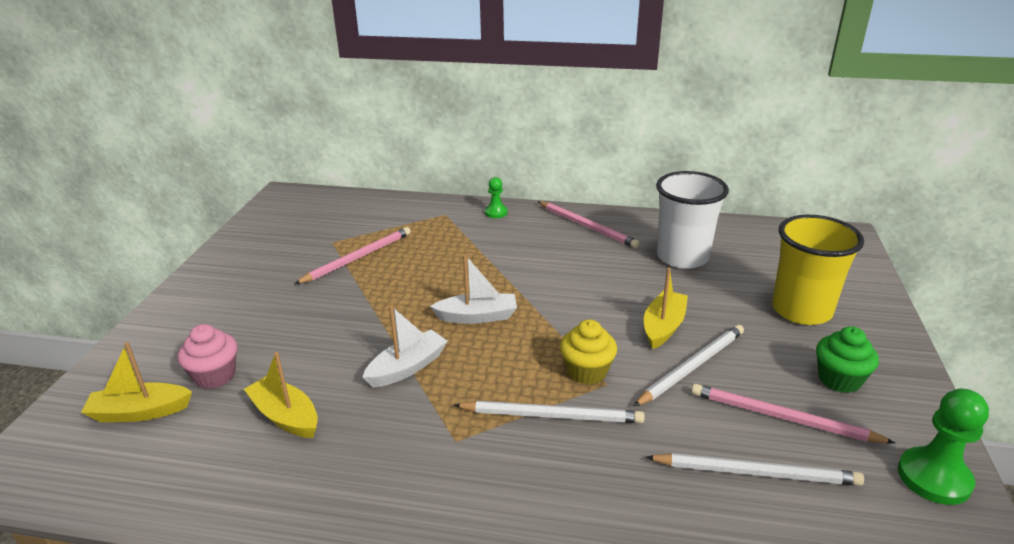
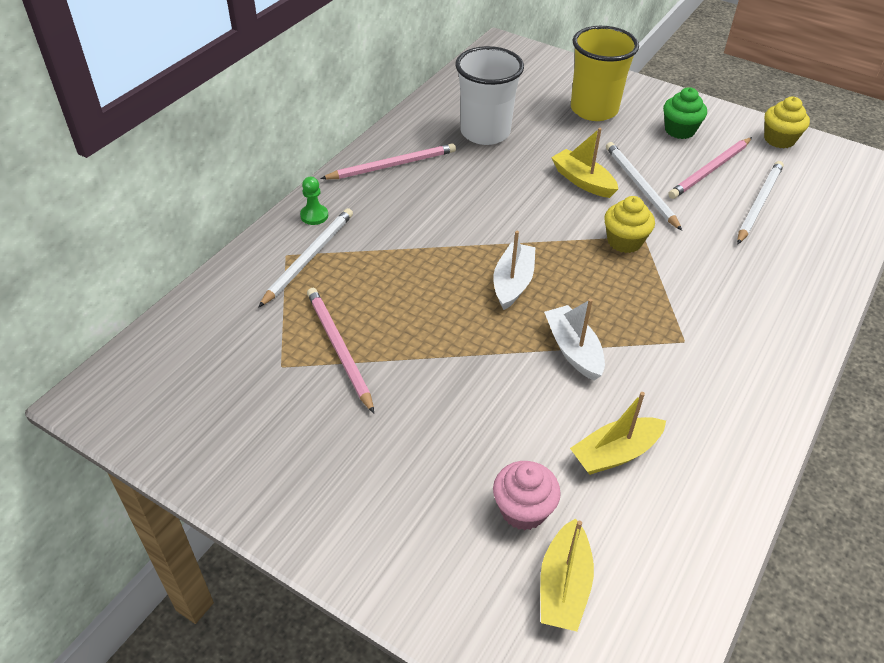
camera: 70 degrees left, 15 degrees up
(552, 416) = (672, 277): white pencil -> white pencil (309, 258)
(934, 478) = (779, 139): green pawn -> yellow cupcake

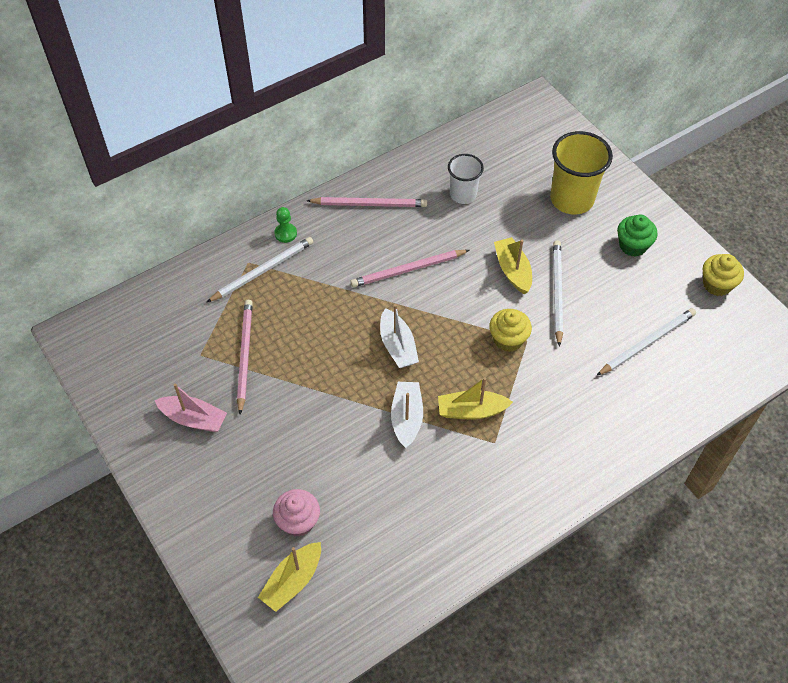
camera: 25 degrees right, 10 degrees up
(314, 440) = (193, 419): none -> pink boat
(485, 132) = (463, 194): white cup -> white cup, size x0.61
(512, 283) = (397, 346): white boat -> white boat turned 120 degrees clockwise
(615, 453) = (384, 507): yellow boat -> yellow boat (471, 411)
(710, 170) = (629, 296): pink pencil -> pink pencil (408, 270)

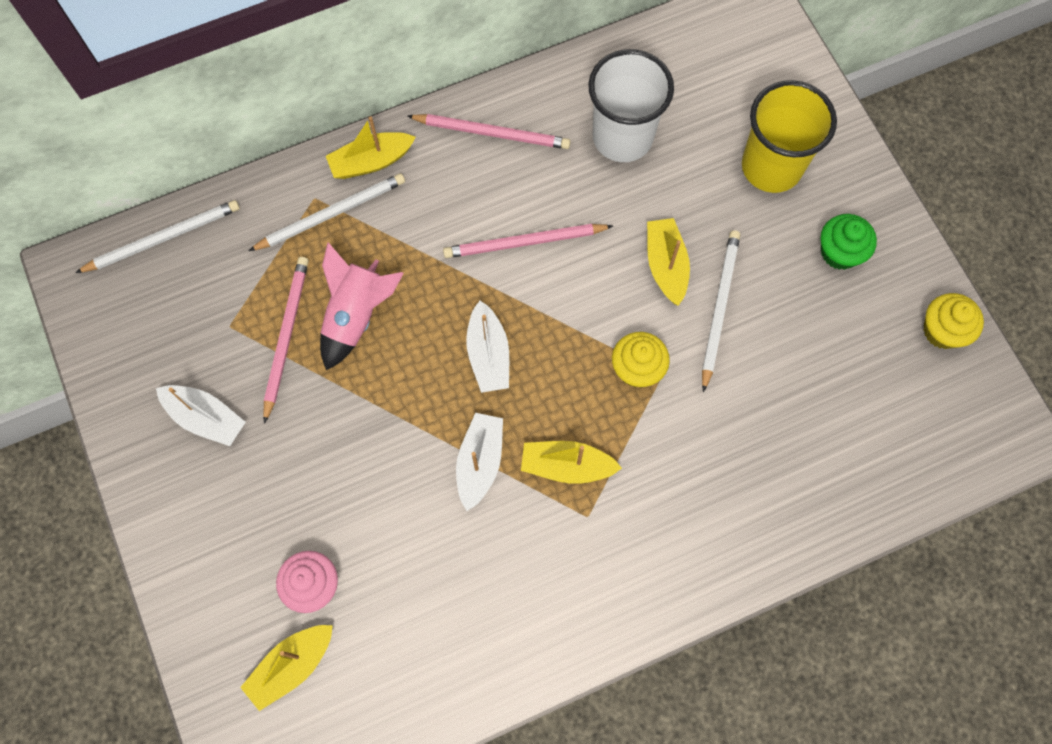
camera: 10 degrees right, 15 degrees up
(193, 419) = (205, 418): pink boat -> white boat
(285, 233) = (371, 161): green pawn -> yellow boat
(295, 334) = (356, 315): none -> pink rocket
(463, 194) = (622, 137): white cup -> white cup, size x1.63
(647, 343) = (825, 404): white pencil -> white pencil (163, 238)

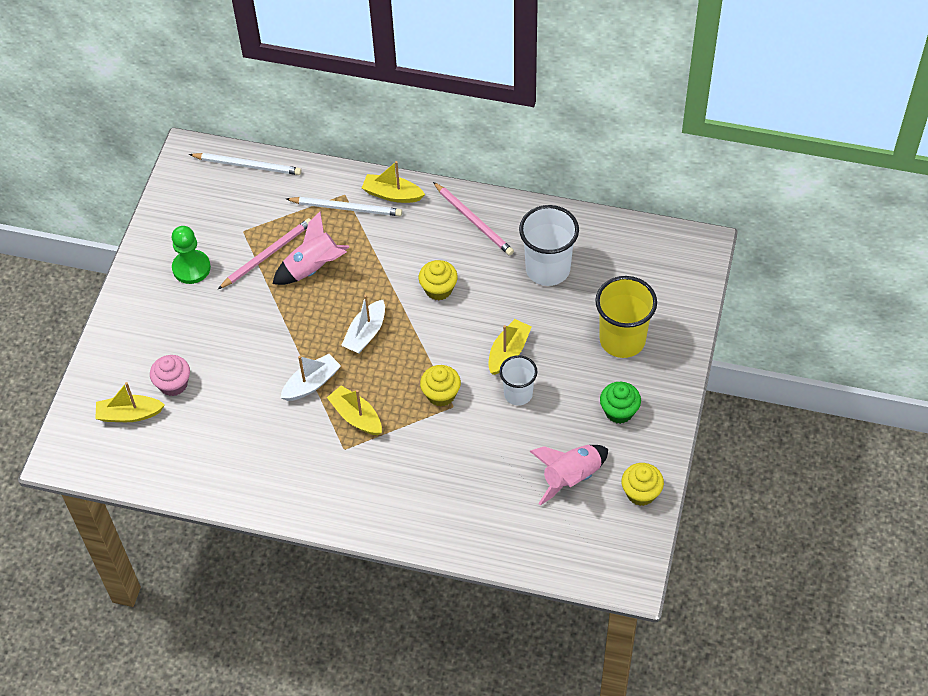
camera: 40 degrees right, 15 degrees down
(205, 418) = (191, 268): white boat -> green pawn
(524, 242) = (438, 289): pink pencil -> yellow cupcake
(719, 308) = (518, 394): white pencil -> white cup
(858, 366) = (571, 477): none -> pink rocket

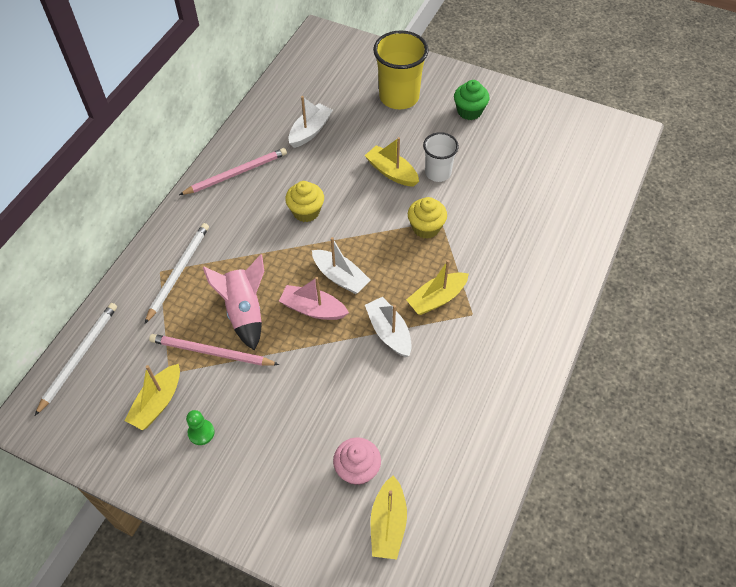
camera: 80 degrees left, 0 degrees up
(191, 268) = (201, 432): green pawn -> green pawn, size x0.58
(267, 255) = (211, 352): pink pencil -> pink pencil turned 45 degrees counterclockwise
(326, 319) = (313, 309): none -> pink boat
(392, 194) = (178, 231): yellow boat -> yellow boat (157, 403)
(547, 269) = (310, 131): white cup -> white boat
(571, 477) = (529, 152): pink rocket -> none
(641, 493) = (550, 112): yellow cupcake -> none

